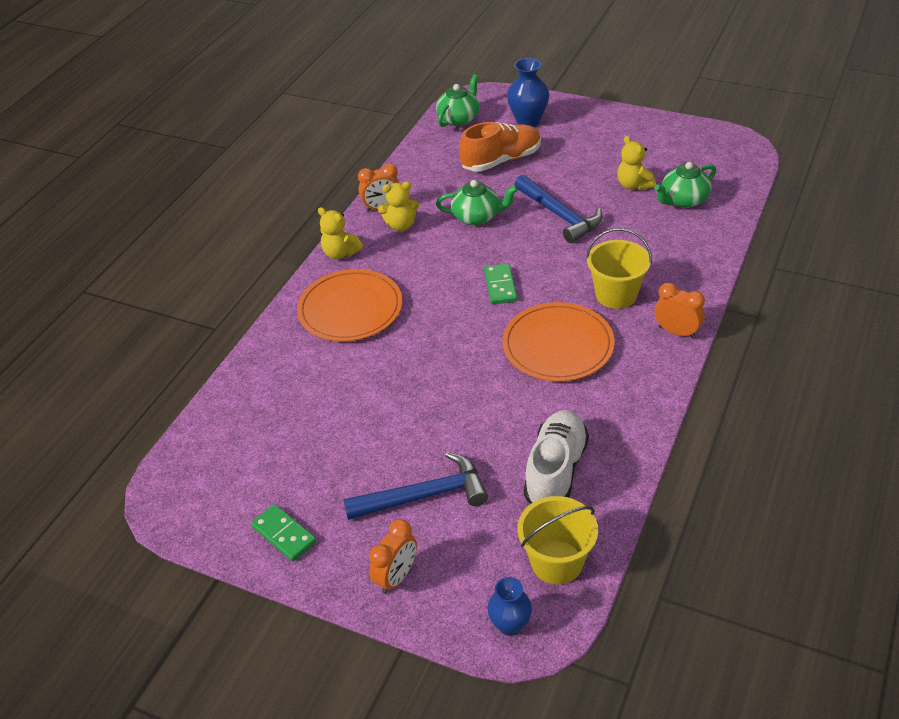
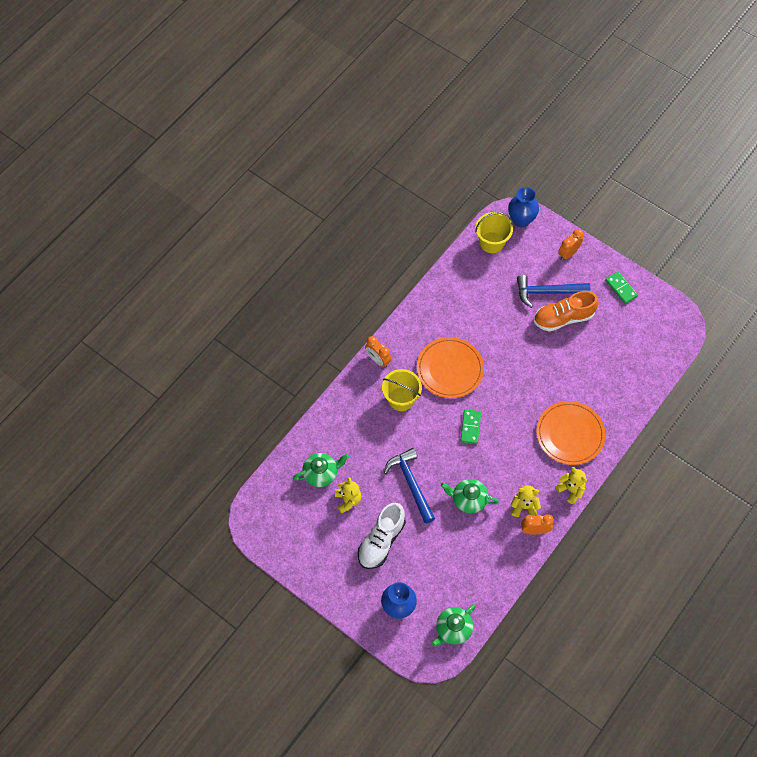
camera: 170 degrees left, 20 degrees up
(501, 160) = (434, 560): orange shoe -> orange shoe (563, 318)
(510, 625) = (521, 220): blue vase -> blue vase, size x1.54
(555, 470) = (477, 289): white shoe -> white shoe (381, 541)

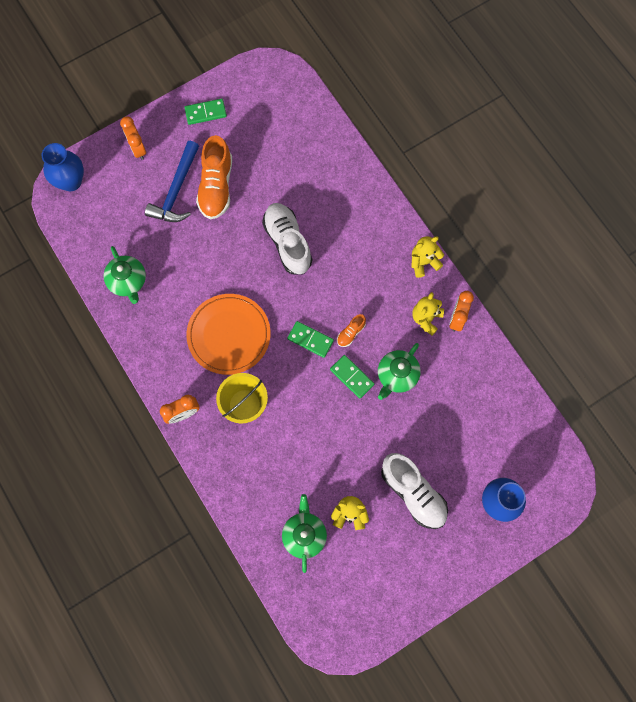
camera: 70 degrees left, 10 degrees up
(411, 484) = (355, 433): blue hammer -> none
(453, 629) = (542, 450): green teapot -> green teapot (128, 281)
(454, 467) = (352, 377): none -> green domino
(488, 454) = (351, 333): none -> orange shoe
(491, 242) = (85, 225): yellow bucket -> none
(541, 384) = (287, 243): none -> white shoe
(570, 434) = (359, 237): orange plate -> none

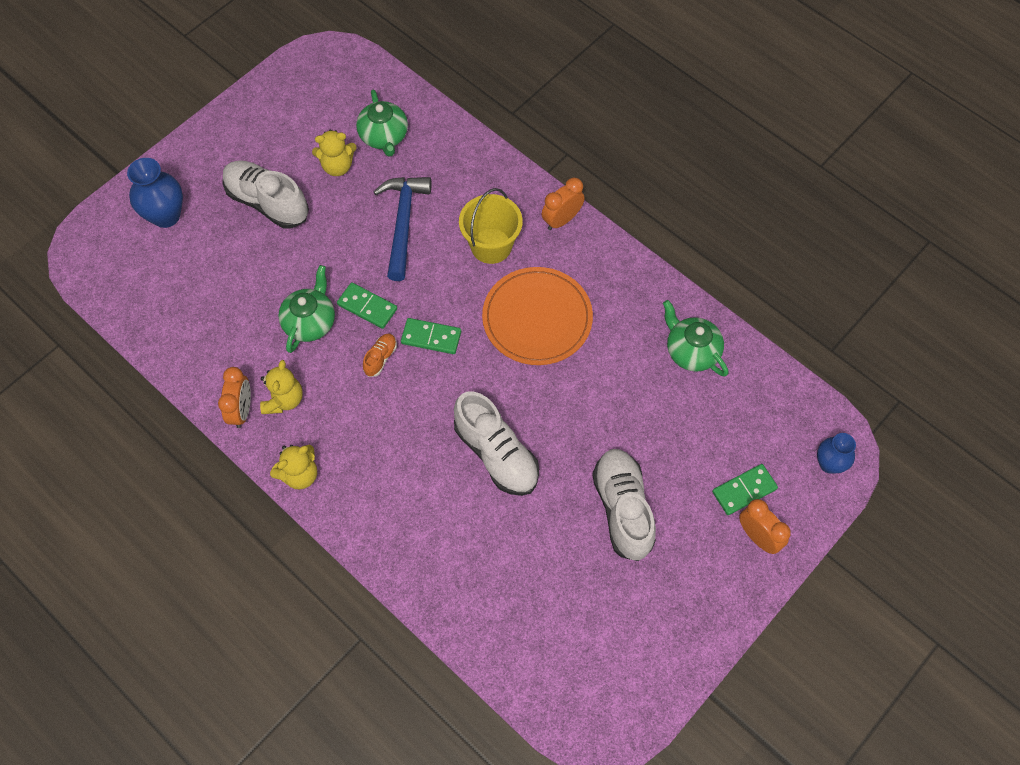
camera: 165 degrees right, 10 degrees down
(71, 181) = (829, 464): blue vase -> blue vase, size x0.65
(176, 190) = (677, 489): blue hammer -> blue hammer (403, 223)
(205, 113) = (681, 622): green domino -> green domino (744, 490)
(216, 186) = (623, 509): orange shoe -> white shoe

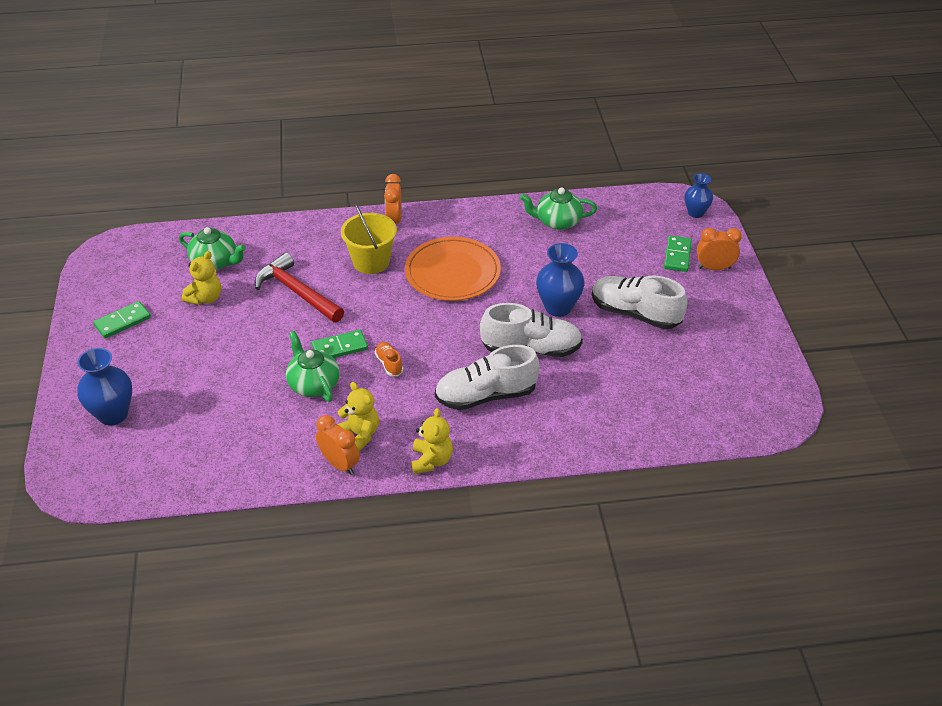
camera: 50 degrees left, 20 degrees down
(267, 202) = (183, 351): white shoe -> white shoe (486, 395)
(403, 223) = (297, 292): blue hammer -> red hammer
(431, 337) = (404, 329): green domino -> green domino (122, 321)
(570, 437) = (558, 307): none -> blue vase

